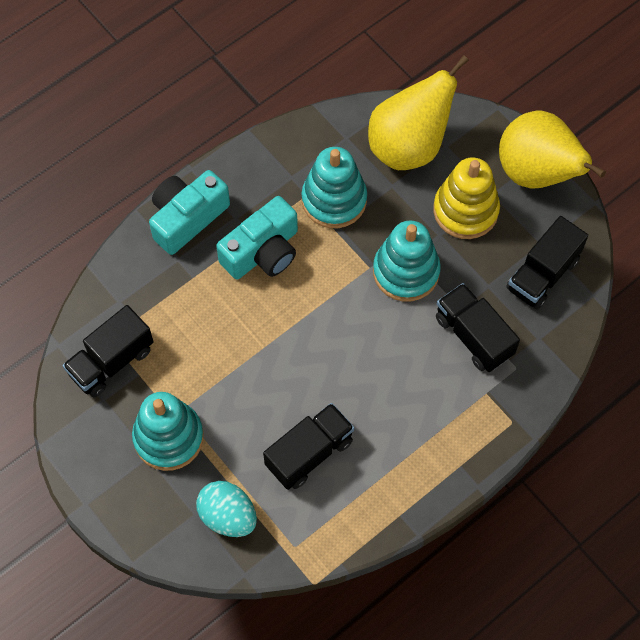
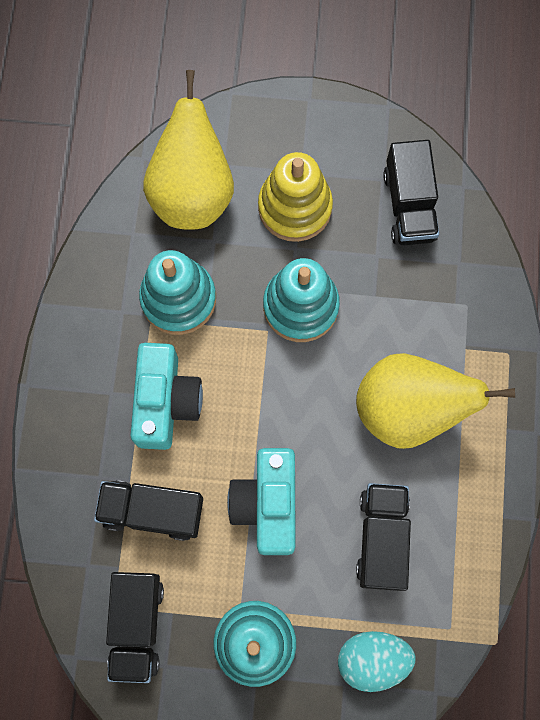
camera: 45 degrees left, 10 degrees up
(187, 218) = (69, 433): turquoise camera -> turquoise camera (267, 504)
(473, 336) = (408, 310): black truck -> black truck (152, 511)
(537, 173) = (319, 122): yellow pear -> yellow pear (407, 409)

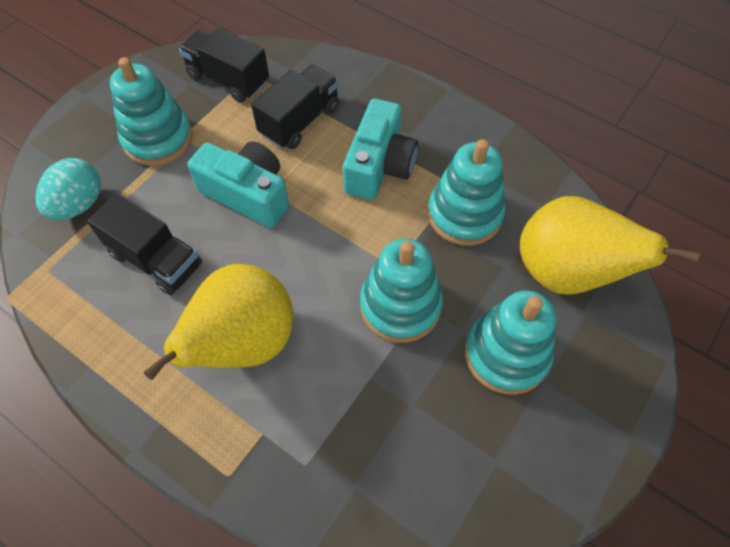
camera: 120 degrees right, 15 degrees down
(165, 401) = (379, 166): turquoise camera -> turquoise camera turned 105 degrees counterclockwise
(295, 207) = (506, 354): yellow stacking toy -> turquoise stacking toy
(409, 205) = (450, 472): black truck -> none

